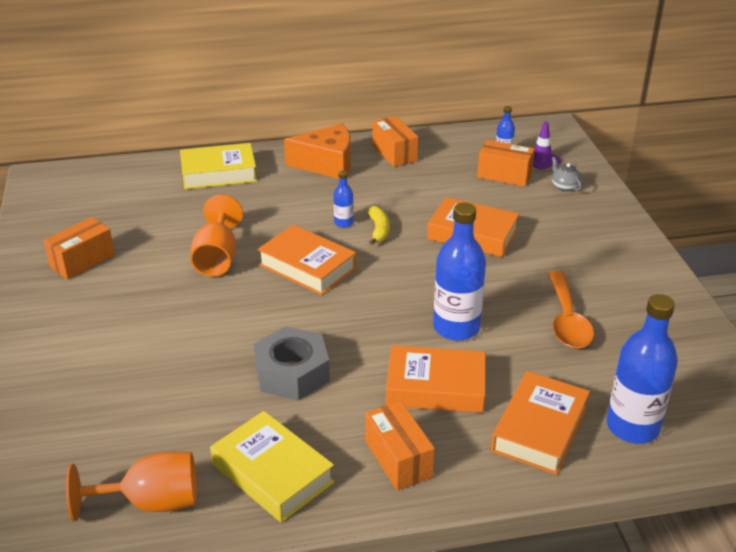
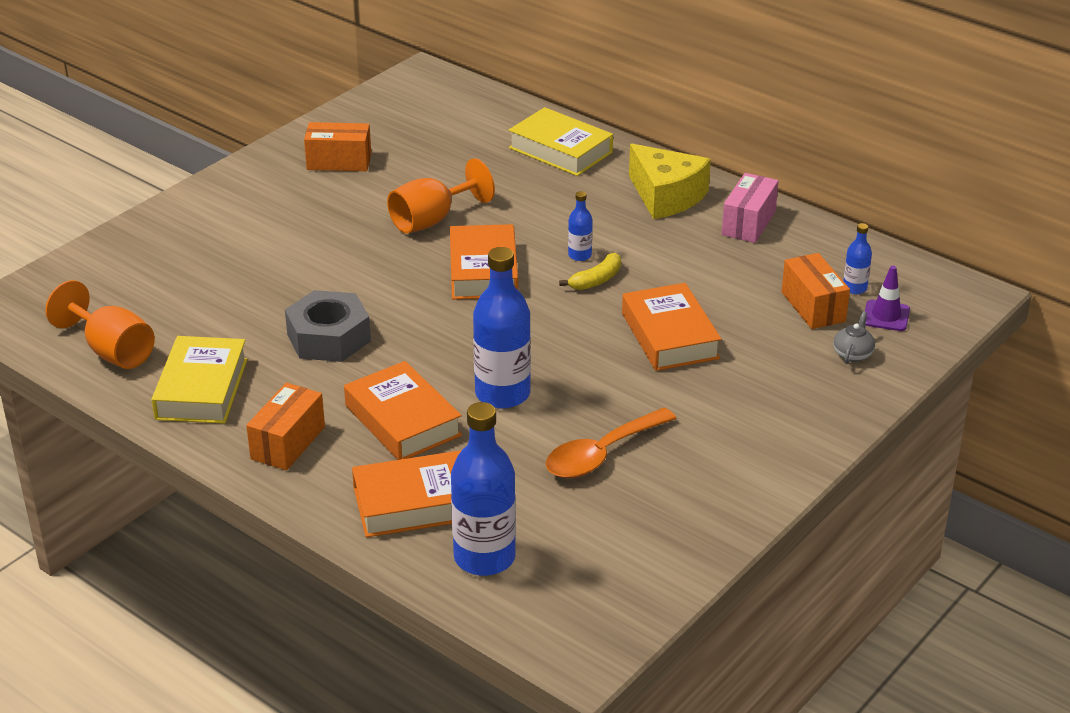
camera: 50 degrees right, 0 degrees up
(327, 164) = (666, 196): orange cheese -> yellow cheese
(394, 153) = (748, 223): orange box -> pink box

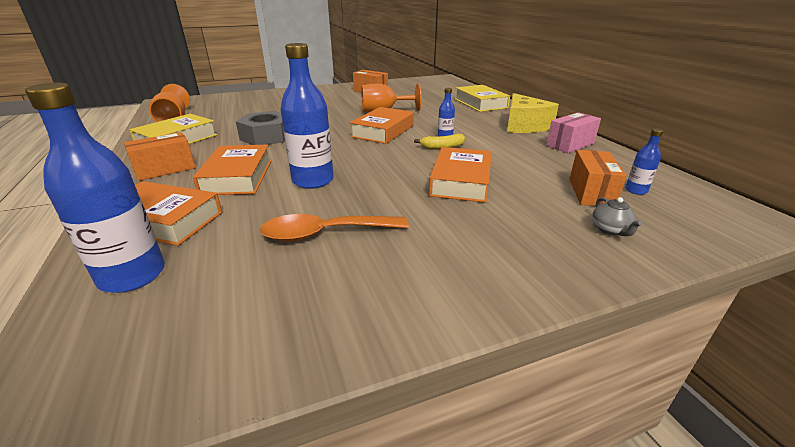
camera: 30 degrees right, 5 degrees down
(853, 354) = (610, 230): grey teapot -> grey teapot turned 120 degrees clockwise
(886, 316) = (658, 213): purple traffic cone -> none

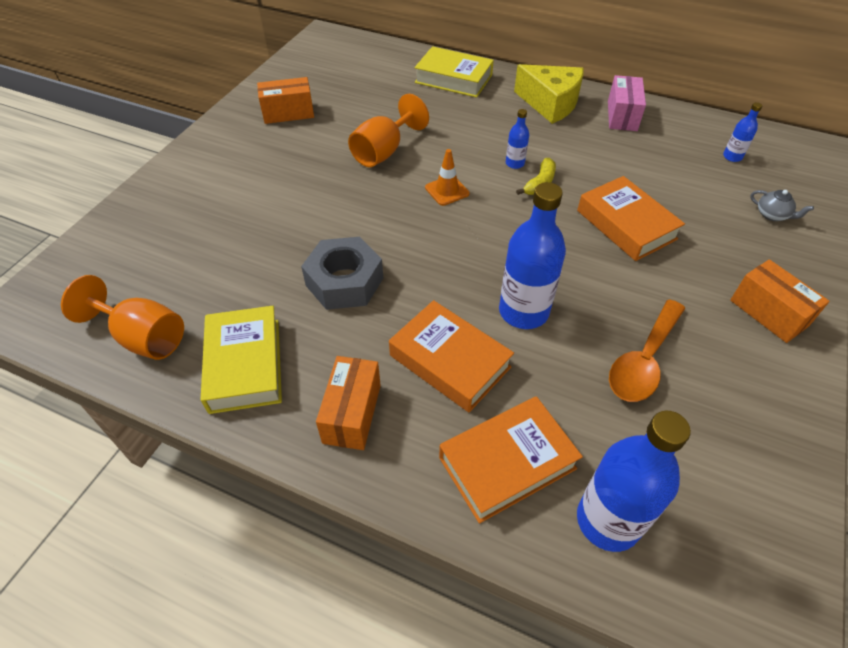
camera: 45 degrees left, 20 degrees up
(383, 131) = (447, 191): orange book -> orange traffic cone
(591, 192) = (714, 178): orange box -> orange box (768, 313)

